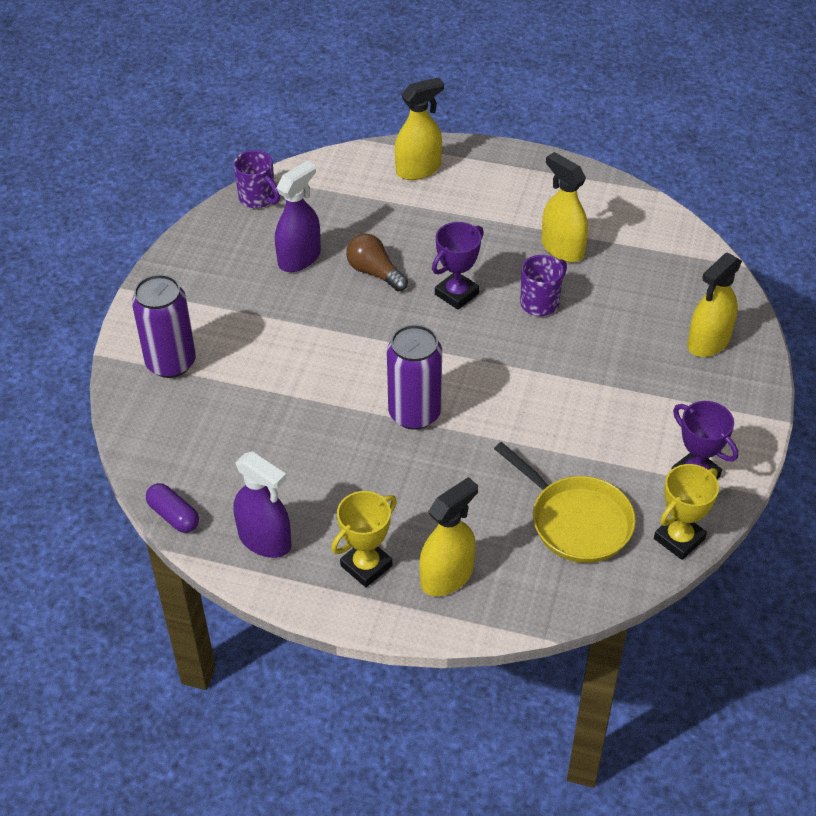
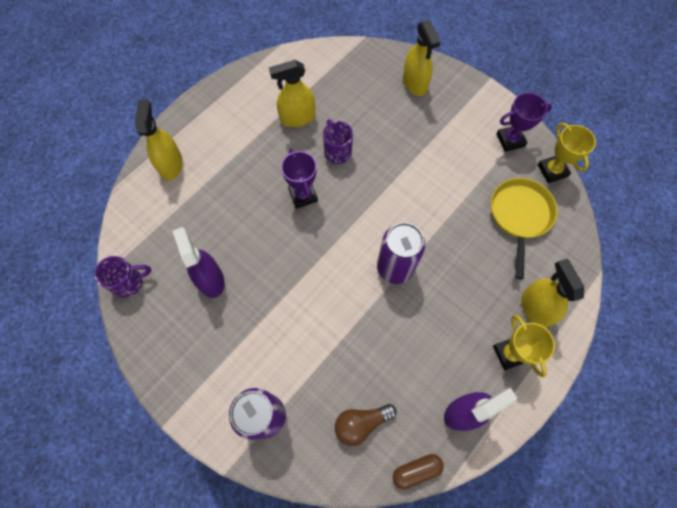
camera: 65 degrees left, 20 degrees up
(173, 515) = (416, 470): purple capsule -> brown capsule
(374, 272) = (254, 236): brown light bulb -> brown light bulb (361, 423)
(576, 521) = (519, 216): yellow pan -> yellow pan turned 60 degrees counterclockwise

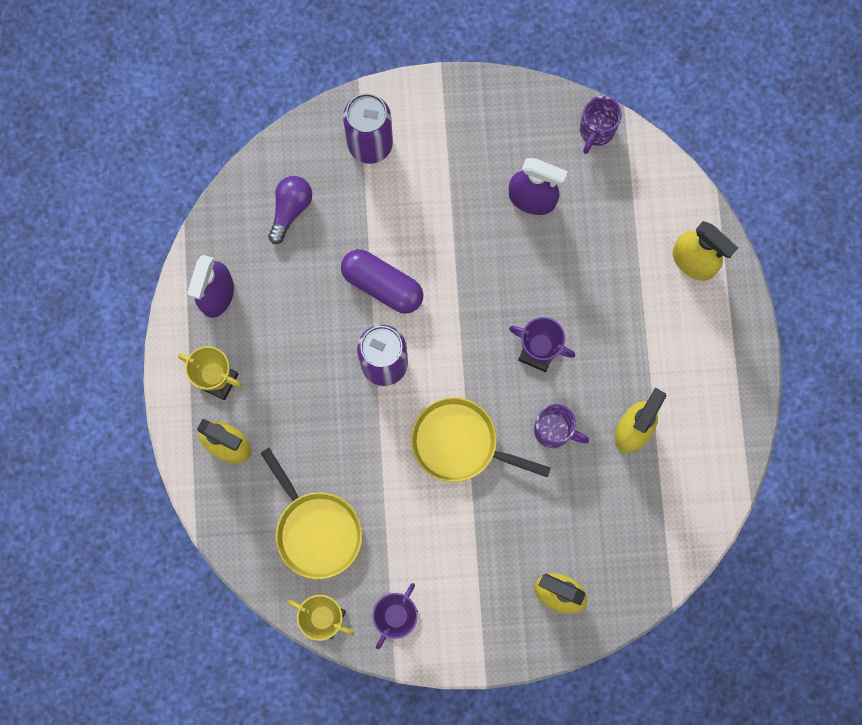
camera: 135 degrees right, 10 degrees up
(351, 314) = (382, 285): none -> purple capsule
(361, 423) = (290, 209): brown light bulb -> purple light bulb
(394, 189) = (460, 443): none -> yellow pan
(416, 470) = (217, 216): brown capsule -> none

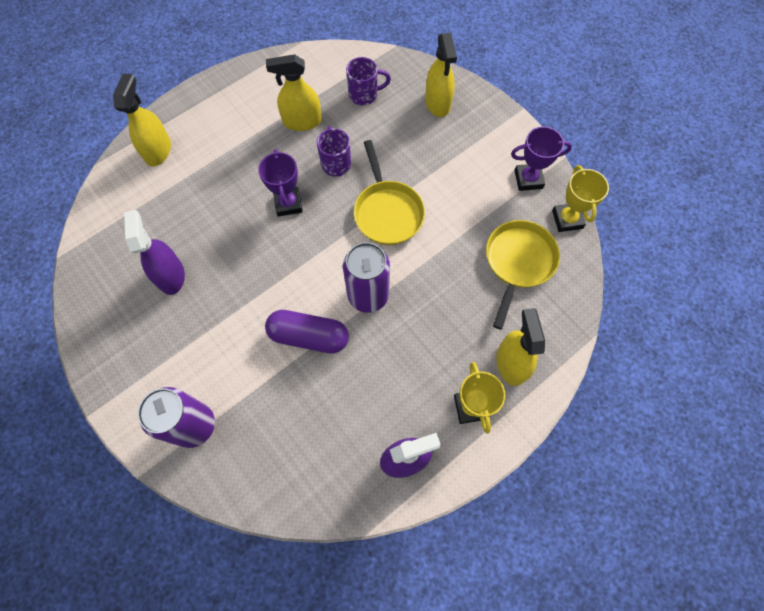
camera: 125 degrees left, 10 degrees down
(290, 209) = (292, 451): purple light bulb -> none
(382, 285) = (309, 336): purple capsule -> purple capsule turned 75 degrees counterclockwise
(596, 131) = (88, 265): purple mug -> purple mug (364, 95)

